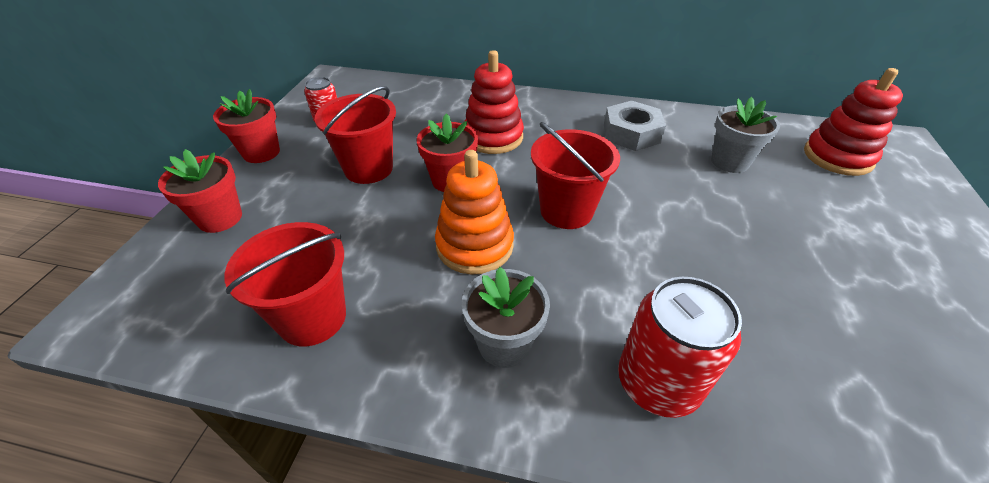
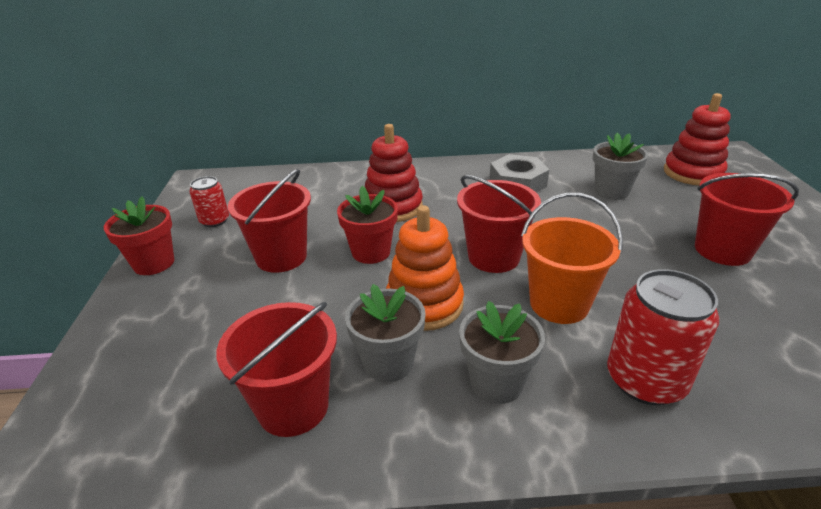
camera: 15 degrees left, 10 degrees down
(220, 218) = (138, 335): red flower pot -> none
(414, 297) = (388, 363): none -> grey flower pot
(608, 276) = (559, 304): none -> orange bucket
(825, 256) = (722, 250): none -> red bucket

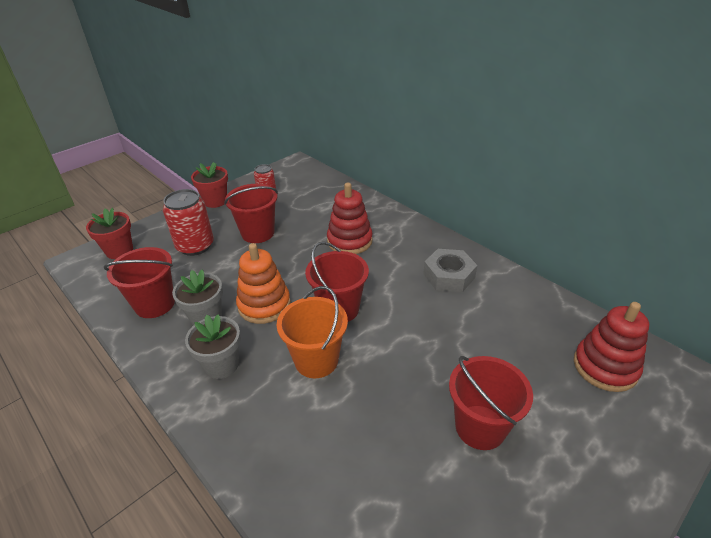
camera: 50 degrees right, 5 degrees up
(371, 252) = (293, 259): red flower pot -> red flower pot (119, 251)
(611, 191) = (499, 328): grey flower pot -> none
(645, 380) = (273, 430): red can -> red can (195, 246)

